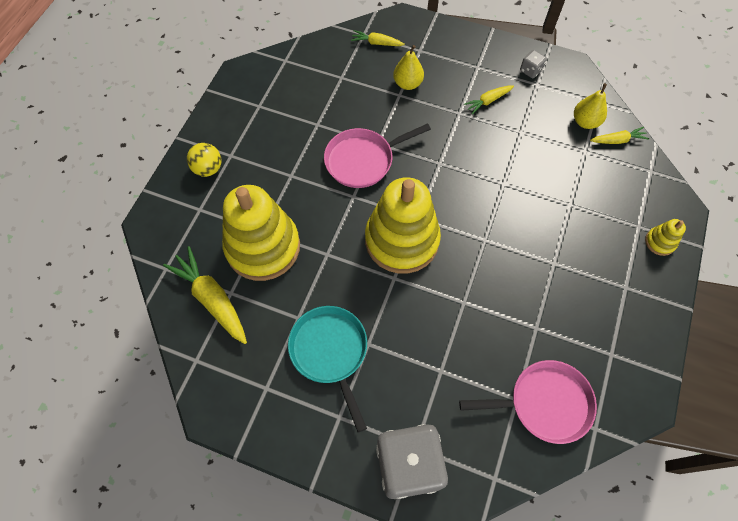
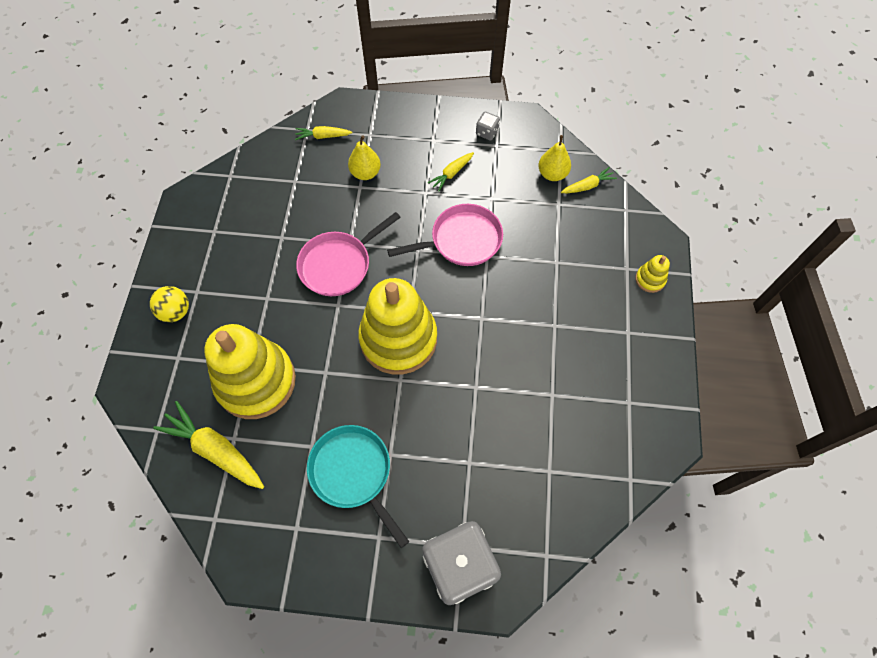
camera: 15 degrees left, 0 degrees up
(544, 403) = (577, 468): pink pan -> pink pan (462, 240)

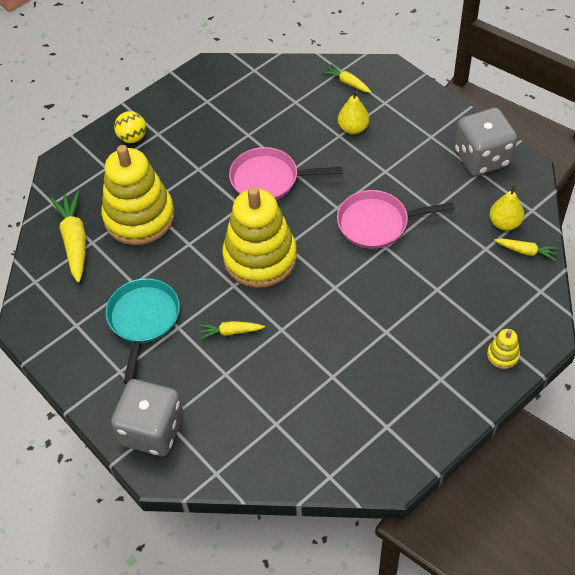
camera: 45 degrees right, 10 degrees down
(451, 174) = (420, 170): yellow carrot -> yellow carrot (230, 332)
(462, 240) = (377, 223): pink pan -> pink pan turned 150 degrees clockwise
(487, 132) = (482, 158): grey dice -> grey dice, size x2.38

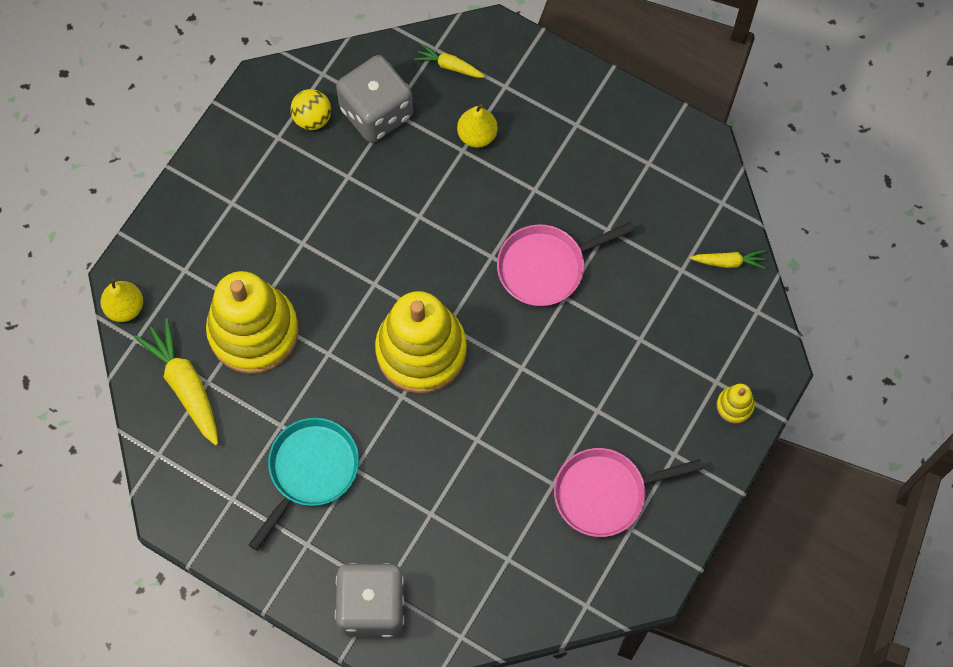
camera: 20 degrees left, 15 degrees up
(132, 138) = (201, 217): yellow ball -> yellow ball (312, 118)
(143, 320) = (310, 470): turquoise pan -> turquoise pan turned 45 degrees clockwise
(230, 332) = (419, 459): yellow carrot -> none
(269, 179) = (396, 237): pink pan -> pink pan (605, 493)
(482, 158) = (646, 141): grey dice -> grey dice (376, 112)
(504, 223) = (695, 229): yellow pear -> yellow pear (125, 307)

